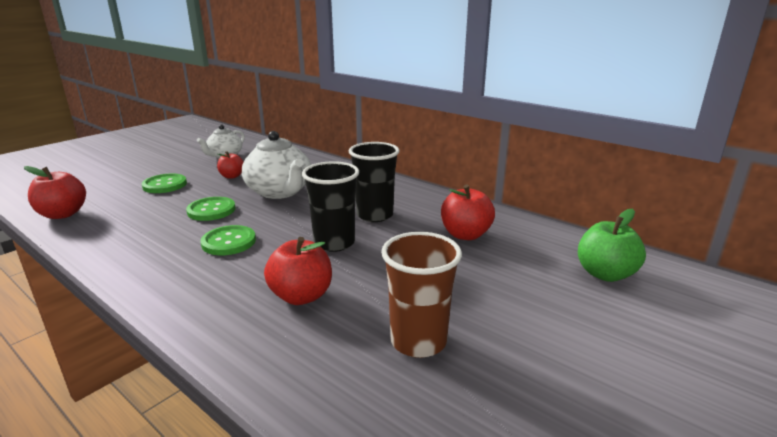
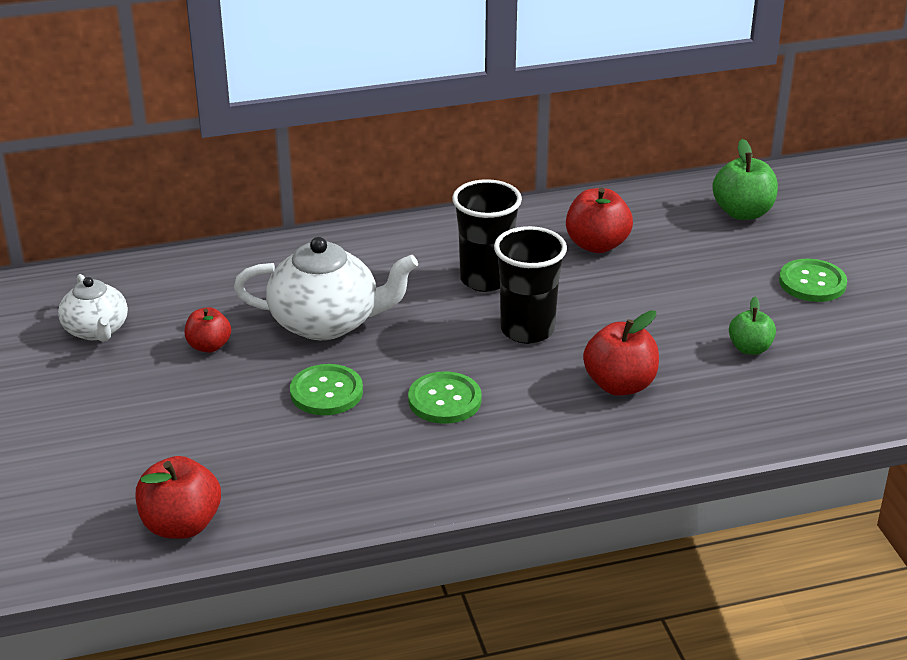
camera: 55 degrees left, 10 degrees up
(165, 185) = (167, 414): green button -> green button (812, 283)
(418, 341) = (750, 348): brown cup -> green apple

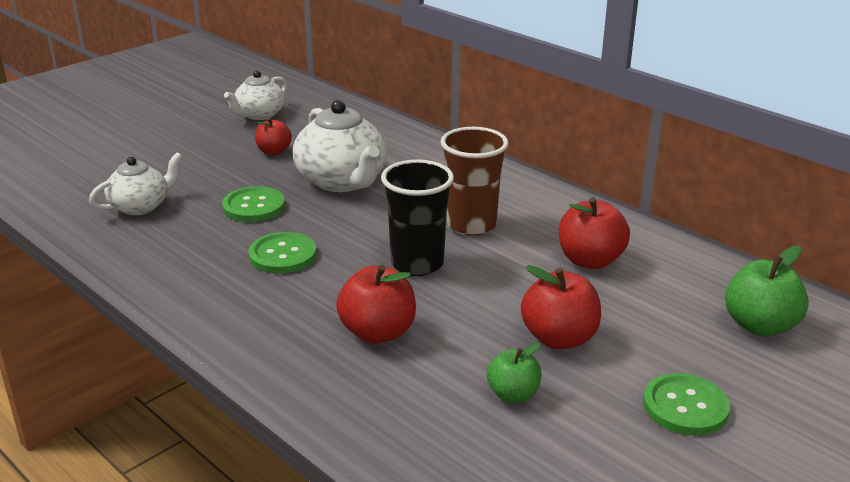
camera: 60 degrees right, 5 degrees down
(181, 525) = (63, 203): red apple -> red apple (559, 338)
(248, 468) = (140, 206): none -> white teapot
(485, 279) = (471, 225): black cup -> brown cup

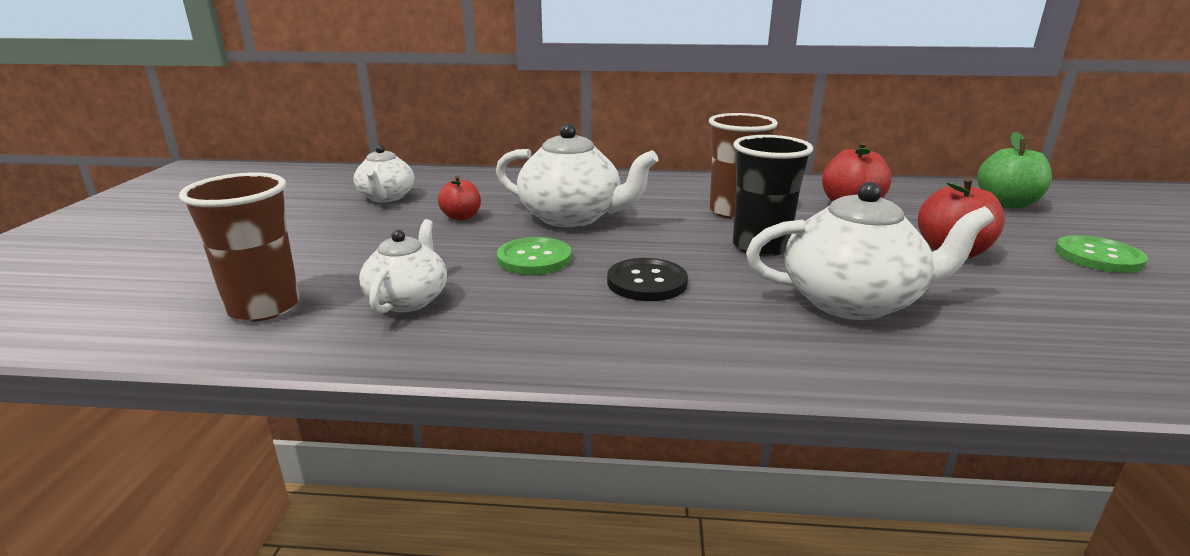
camera: 40 degrees left, 5 degrees down
(73, 180) = (264, 307): none -> brown cup
(282, 255) = (647, 282): green button -> black button
(378, 332) = (852, 301): red apple -> white teapot
(513, 394) = (1024, 296): green apple -> none

